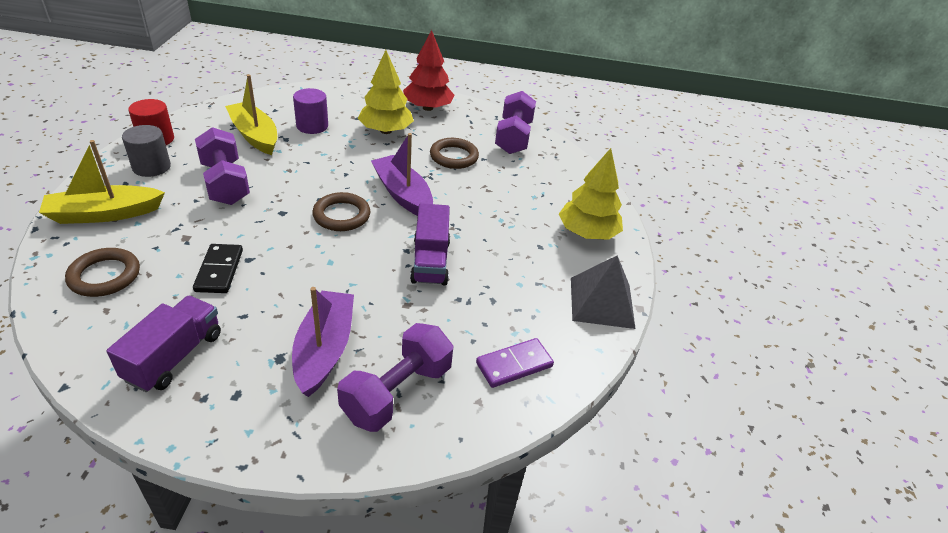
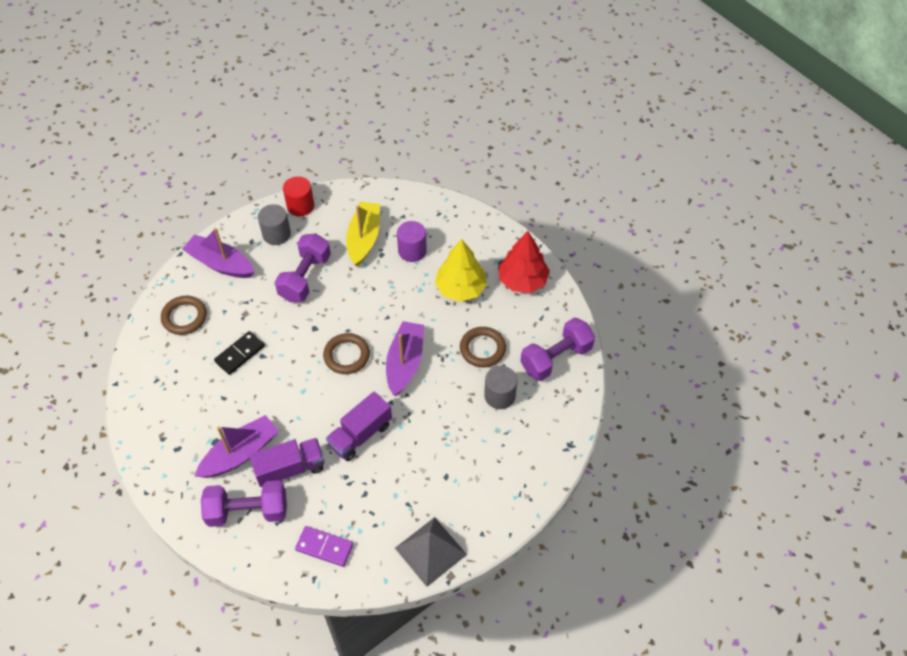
camera: 50 degrees right, 15 degrees up
(104, 214) = (220, 264): yellow boat -> purple boat
(174, 356) = (171, 401): purple truck -> purple truck (290, 469)
(506, 176) = (500, 395): none -> grey cylinder
(587, 233) = (494, 491): yellow tree -> none

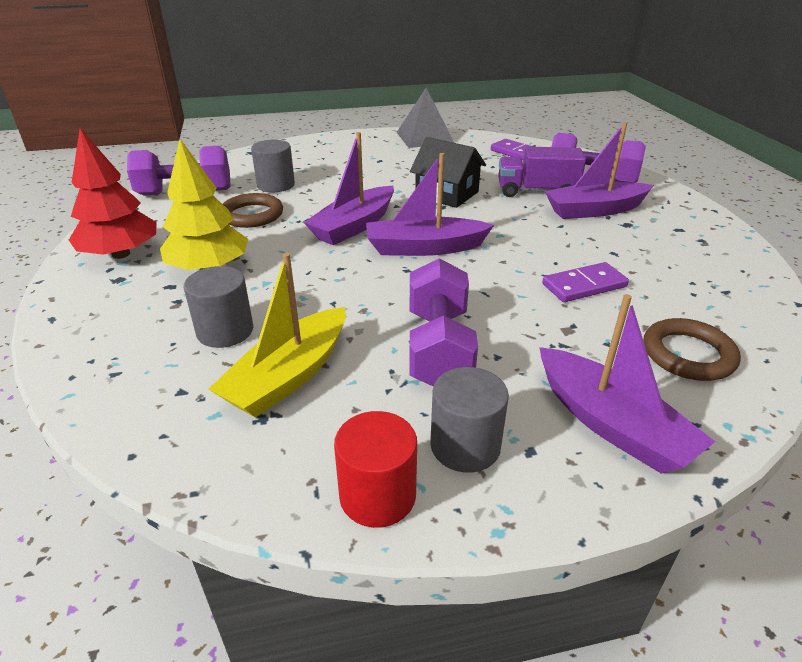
camera: 155 degrees left, 20 degrees down
(240, 354) = (584, 285): black domino -> purple domino
(305, 277) = (438, 348): purple dumbbell -> purple dumbbell turned 45 degrees counterclockwise
(347, 355) = (424, 248): brown ring -> purple boat
(360, 435) = (447, 194): purple truck -> black house
(412, 251) = (225, 331): purple cylinder -> grey cylinder

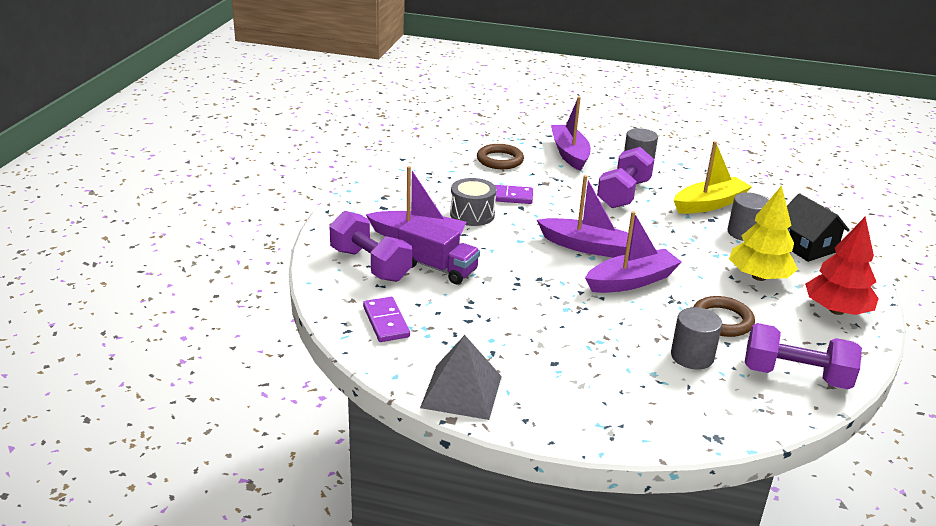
camera: 155 degrees left, 5 degrees down
(377, 495) = (681, 163): red cylinder -> none
(447, 194) = (523, 290): black house -> black house (806, 246)
(585, 248) = (472, 214): none -> grey drum

